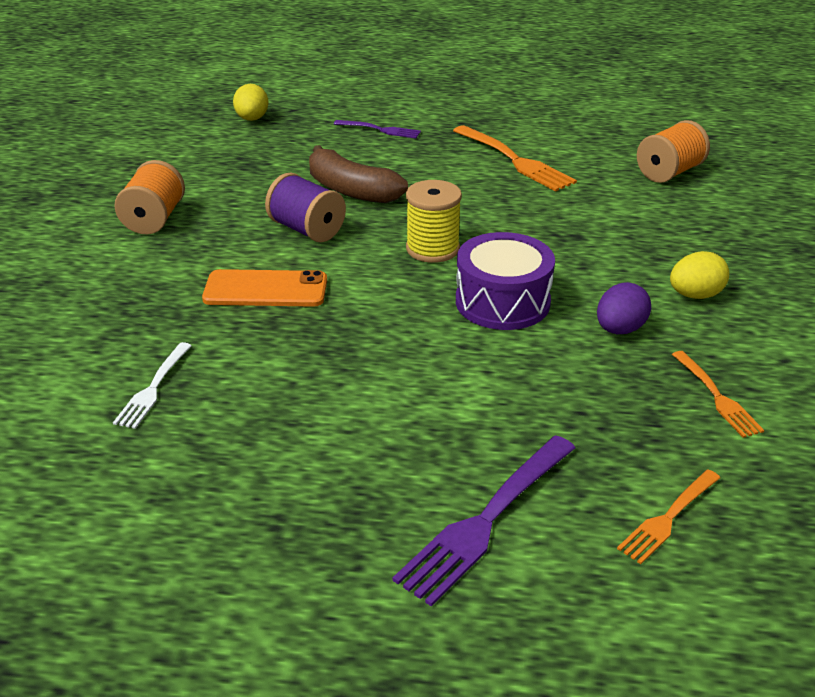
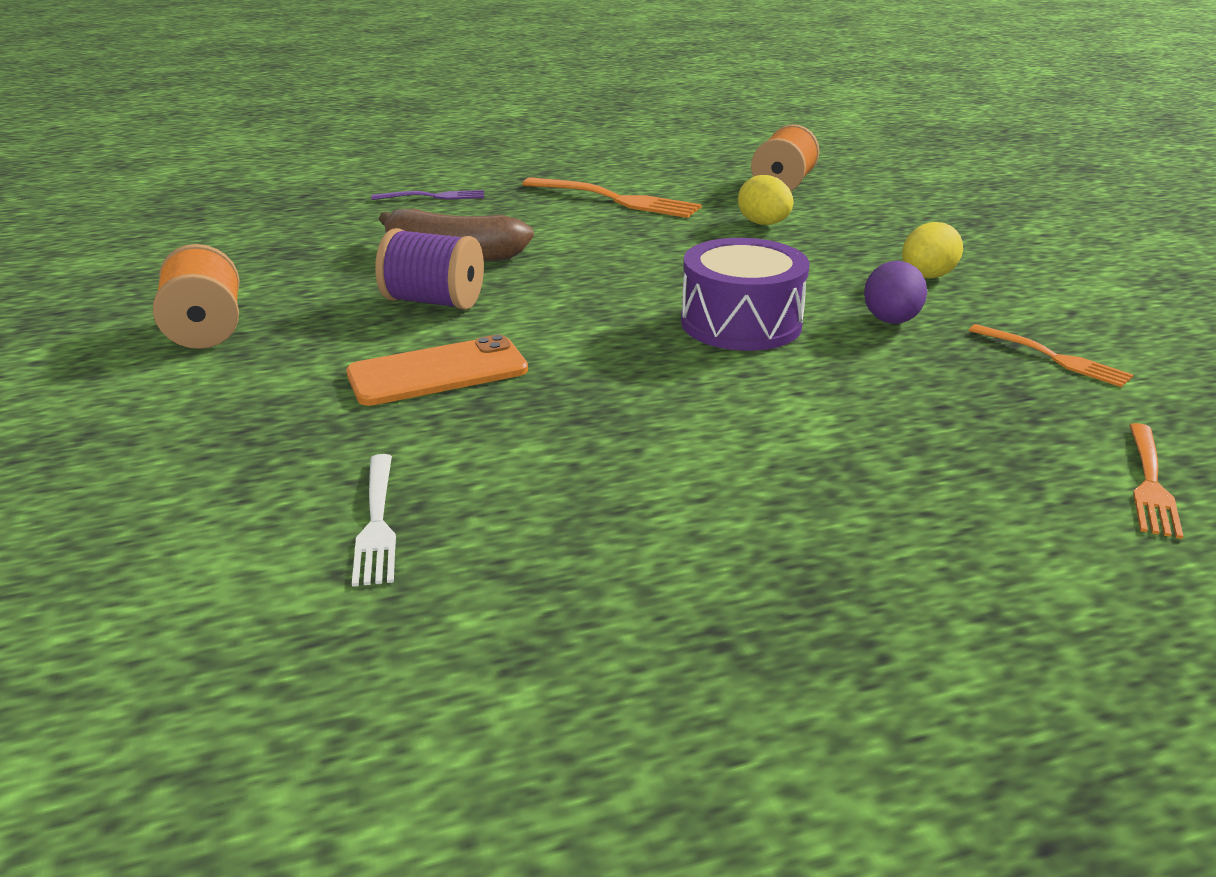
camera: 25 degrees left, 5 degrees down
(252, 119) = (258, 210): yellow egg -> yellow egg (763, 224)
(432, 249) = (608, 291): yellow spool -> none
(486, 520) = (972, 547): purple fork -> none

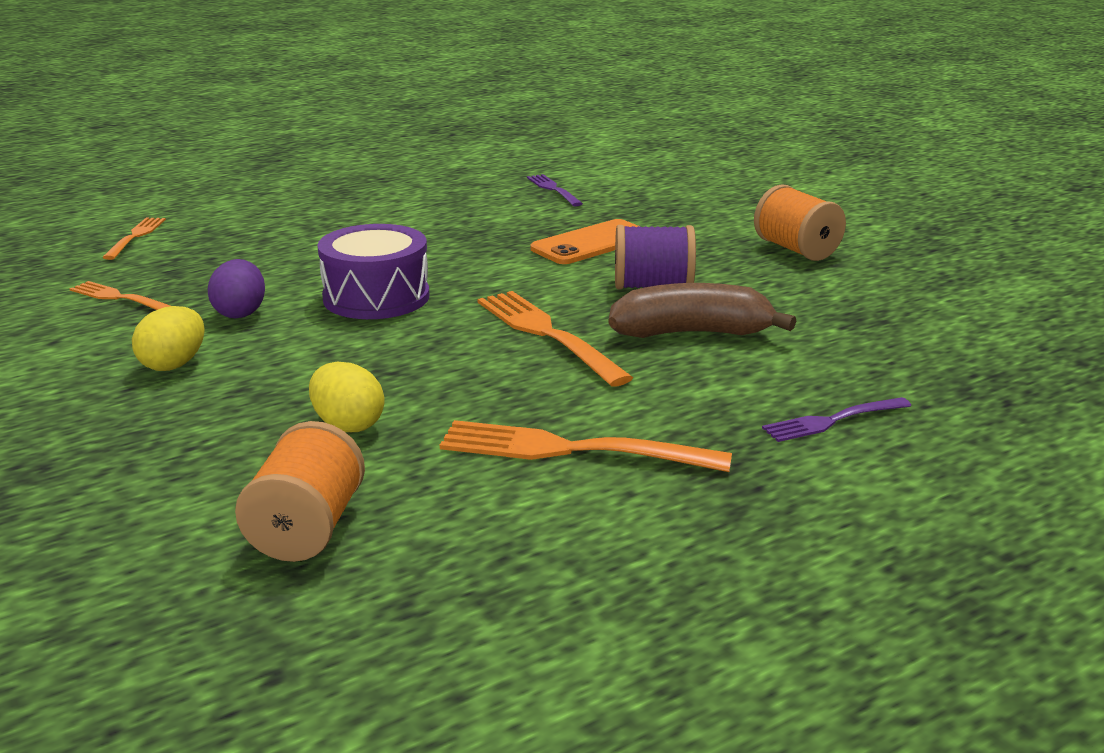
camera: 165 degrees right, 5 degrees down
(377, 522) = (553, 189): white fork -> purple fork
(581, 267) = (547, 334): none -> orange fork

